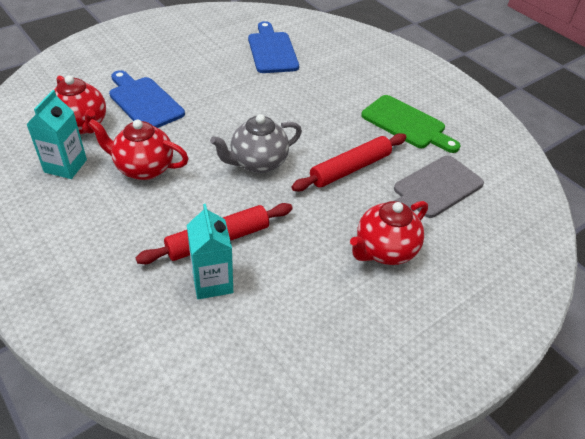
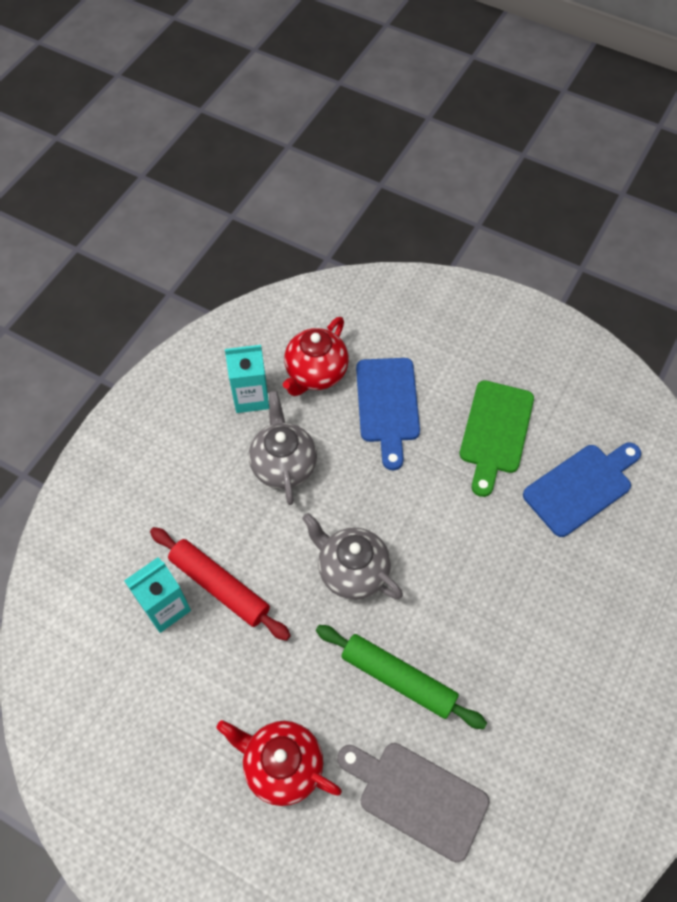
camera: 70 degrees right, 15 degrees up
(143, 168) = (283, 465): red teapot -> grey teapot
(144, 101) = (387, 405): blue cutting board -> blue cutting board turned 150 degrees clockwise
(350, 169) = (398, 679): red rolling pin -> green rolling pin
(407, 124) = (529, 721): green cutting board -> green cutting board (495, 432)

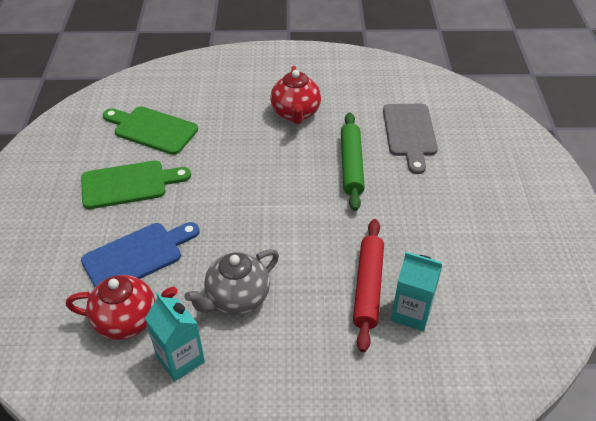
camera: 120 degrees left, 15 degrees down
(282, 765) = (450, 195): red teapot -> red teapot (295, 114)
(352, 571) = (297, 217): grey teapot -> none
(581, 487) = (152, 129): blue cutting board -> green cutting board

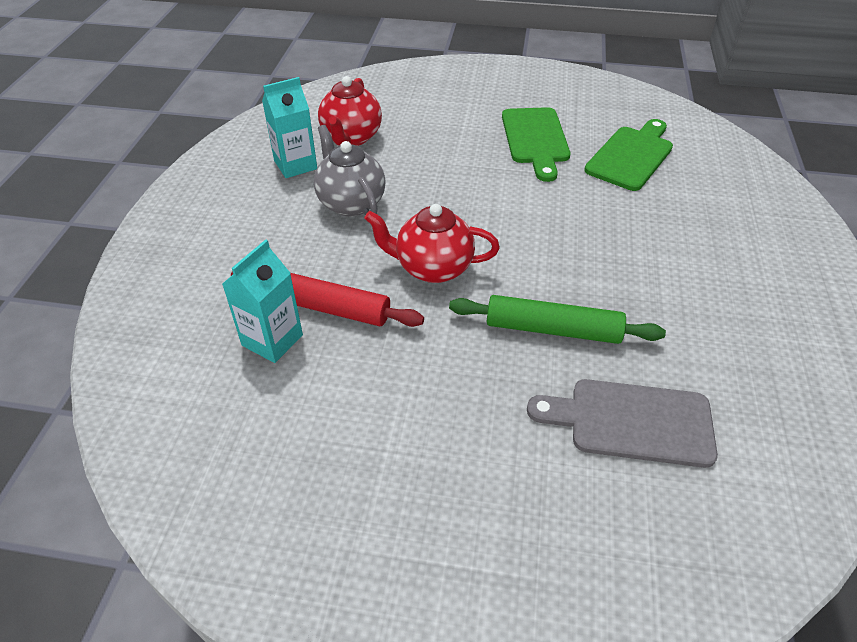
camera: 100 degrees right, 0 degrees up
(137, 256) = (429, 143): blue cutting board -> none
(295, 114) = (674, 285): red teapot -> red teapot (432, 268)

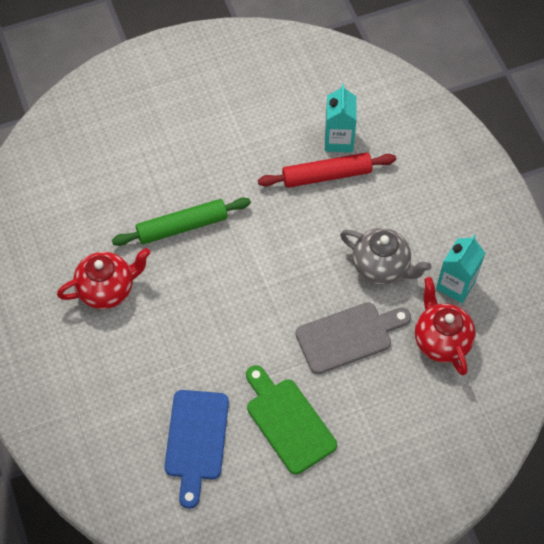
camera: 150 degrees right, 15 degrees up
(432, 268) = (283, 237): red teapot -> red teapot (107, 289)
(631, 156) = (196, 440): green cutting board -> blue cutting board
(631, 421) = (114, 187): grey cutting board -> grey cutting board (348, 336)

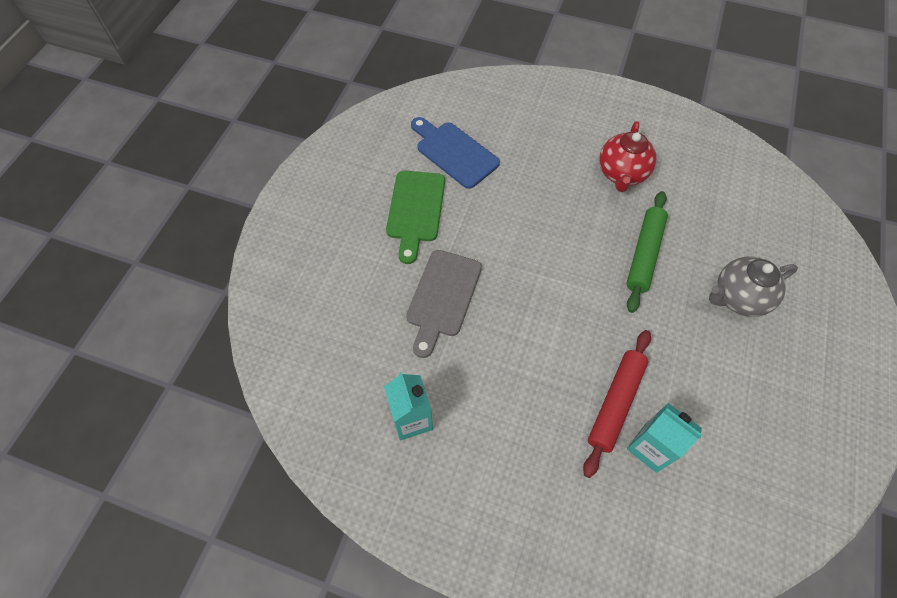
camera: 130 degrees right, 0 degrees up
(288, 421) = (415, 210): green cutting board -> green cutting board turned 90 degrees clockwise
(381, 267) = (482, 372): grey teapot -> grey teapot (738, 298)
(441, 340) = (375, 362): red teapot -> none

